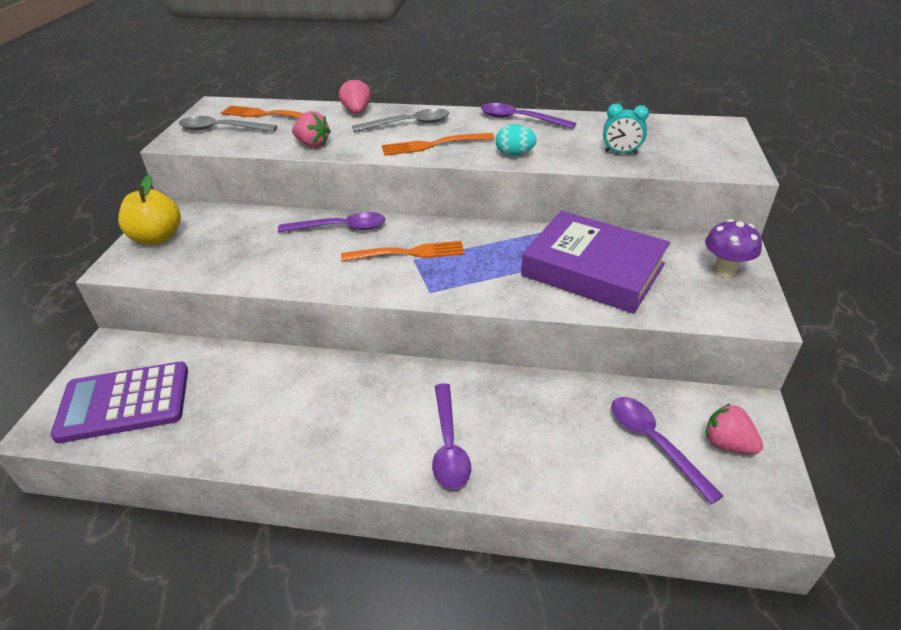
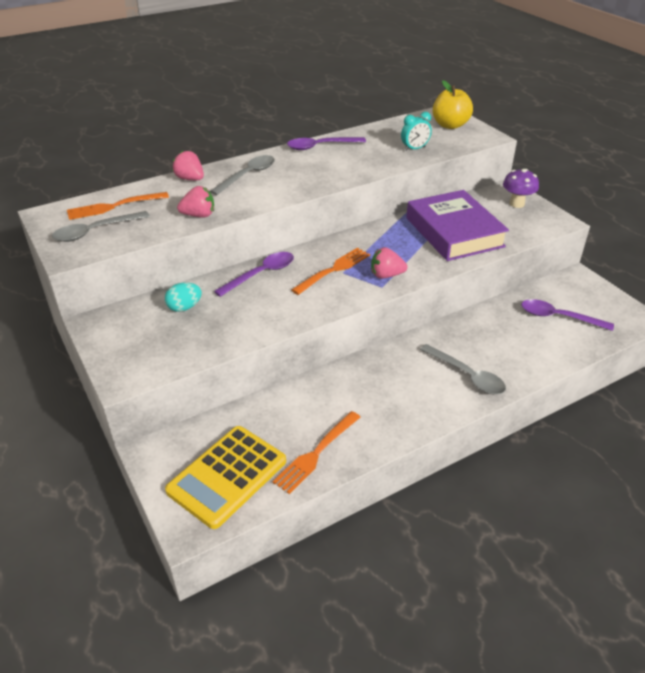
camera: 40 degrees left, 0 degrees up
(124, 402) = (227, 476): purple calculator -> yellow calculator
(157, 237) = (121, 345): yellow apple -> yellow apple (450, 125)
(433, 145) = (290, 184): orange fork -> orange fork (316, 453)
(448, 445) = (467, 376): purple spoon -> grey spoon
(514, 154) = (354, 172): turquoise egg -> turquoise egg (184, 307)
(593, 270) = (454, 232): purple book -> purple book turned 75 degrees clockwise
(727, 444) = (587, 300): pink strawberry -> pink strawberry (386, 275)

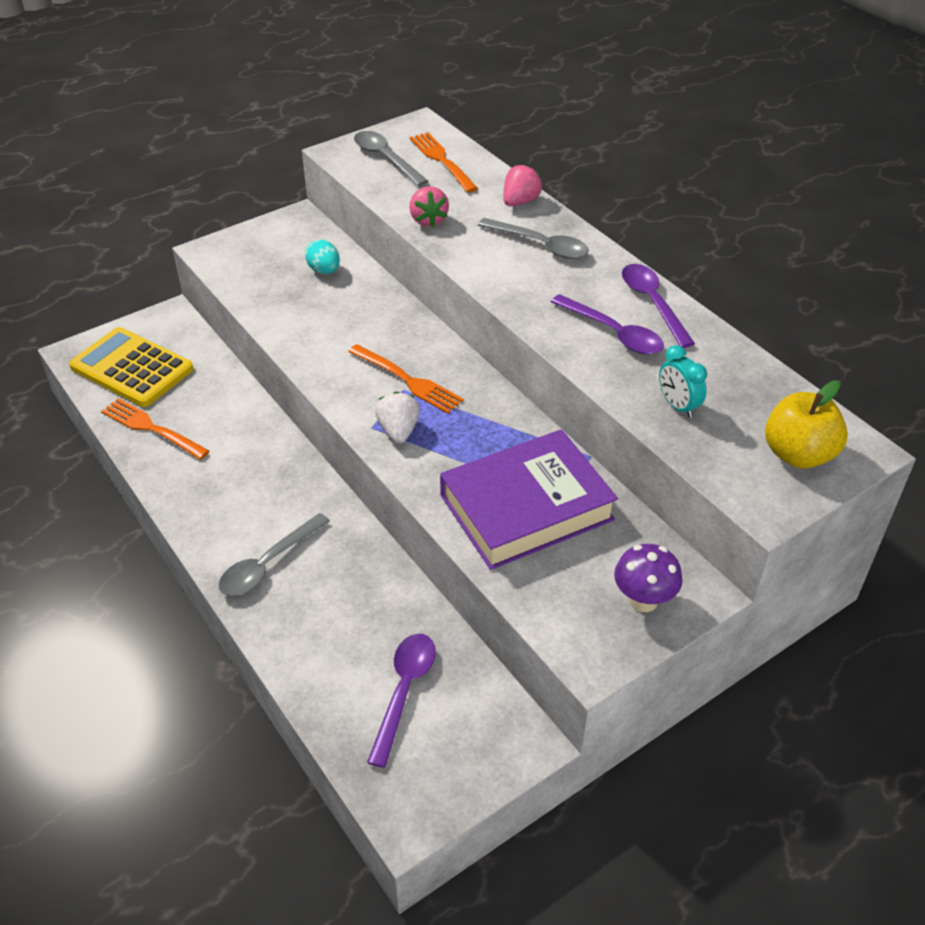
camera: 85 degrees right, 5 degrees up
(261, 274) = (393, 319): purple spoon -> purple spoon (614, 333)
(386, 275) = (398, 431): pink strawberry -> white strawberry

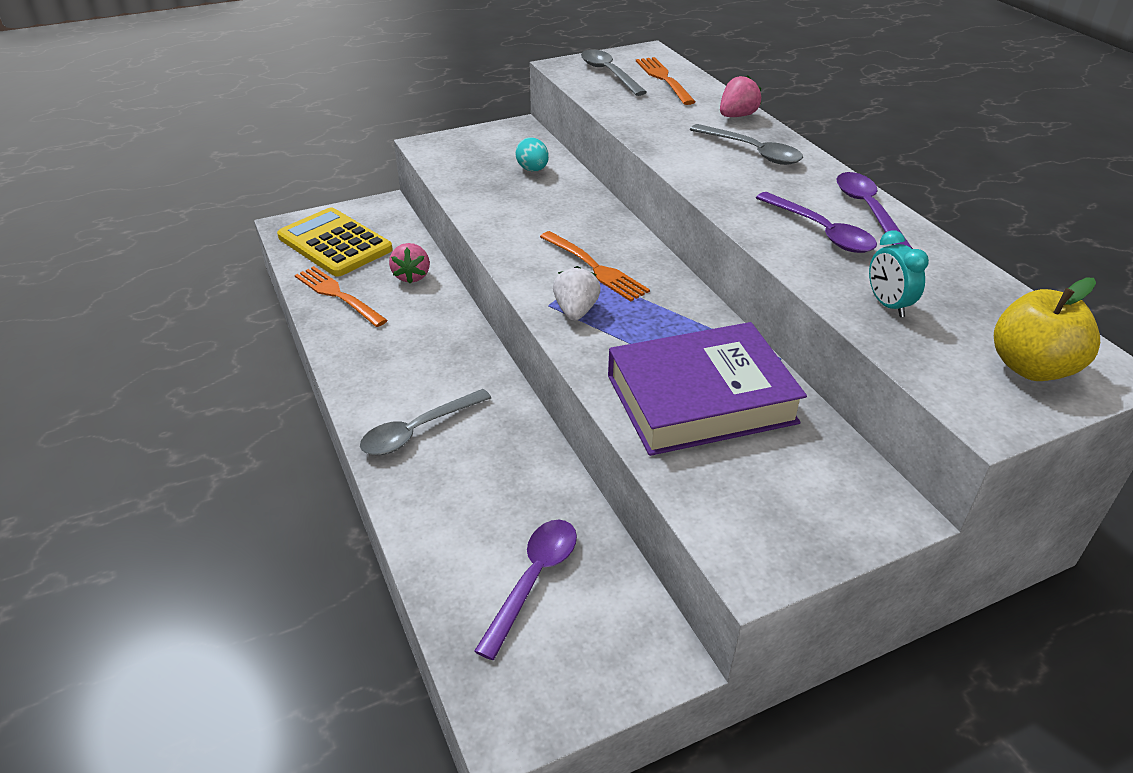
camera: 10 degrees right, 5 degrees down
(428, 220) = (640, 122): pink strawberry -> pink strawberry (412, 276)
(643, 600) = (824, 512): purple mushroom -> none

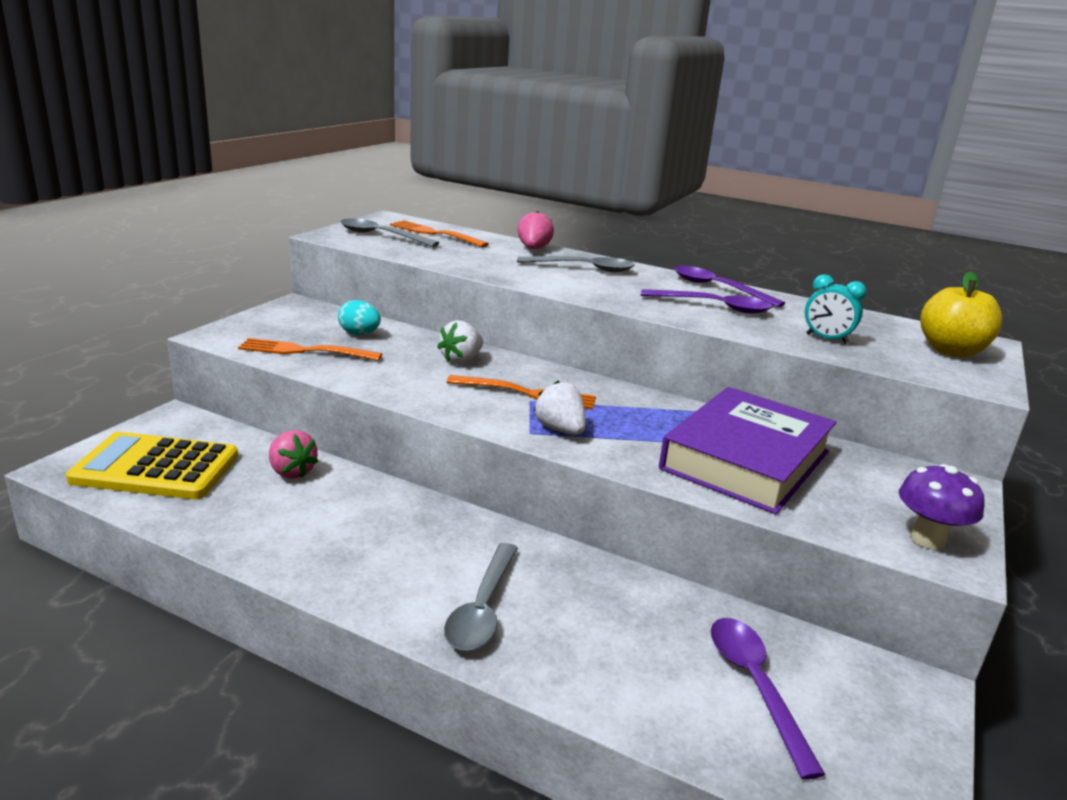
camera: 40 degrees left, 15 degrees down
(338, 295) = (224, 516): orange fork -> orange fork (305, 351)
(583, 218) = (461, 360): none -> white strawberry
(759, 540) = (927, 540): none -> purple mushroom

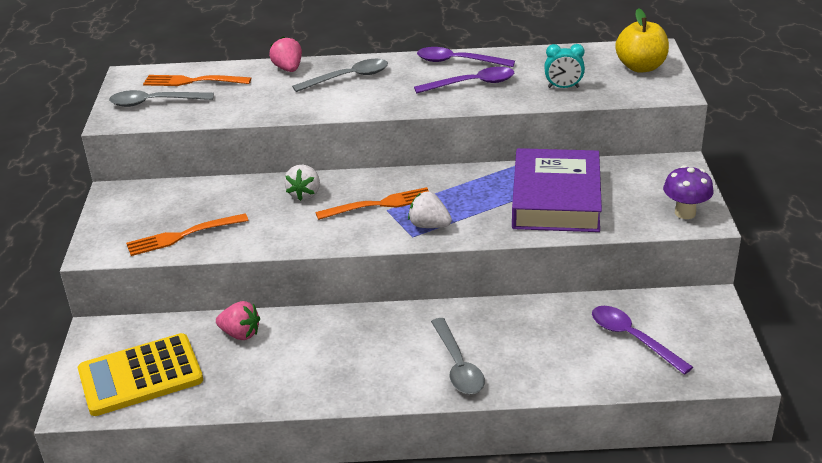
camera: 25 degrees left, 10 degrees up
(359, 334) = (202, 201): turquoise egg -> none

